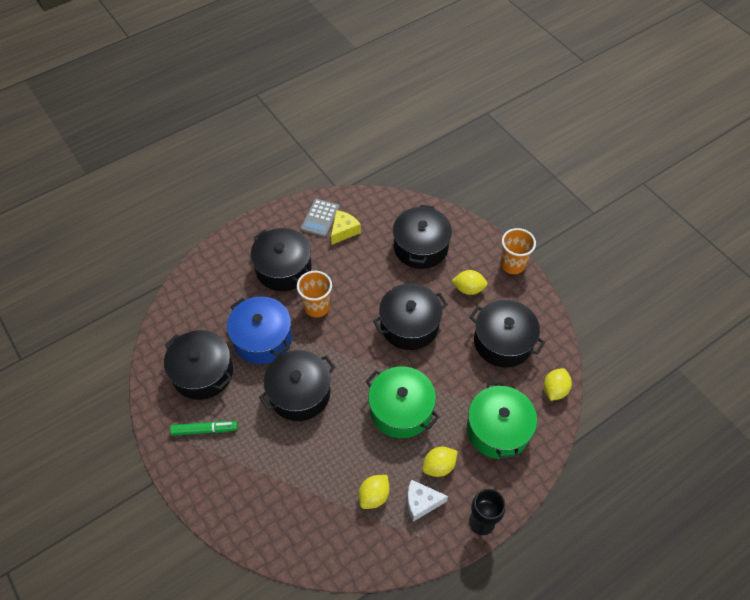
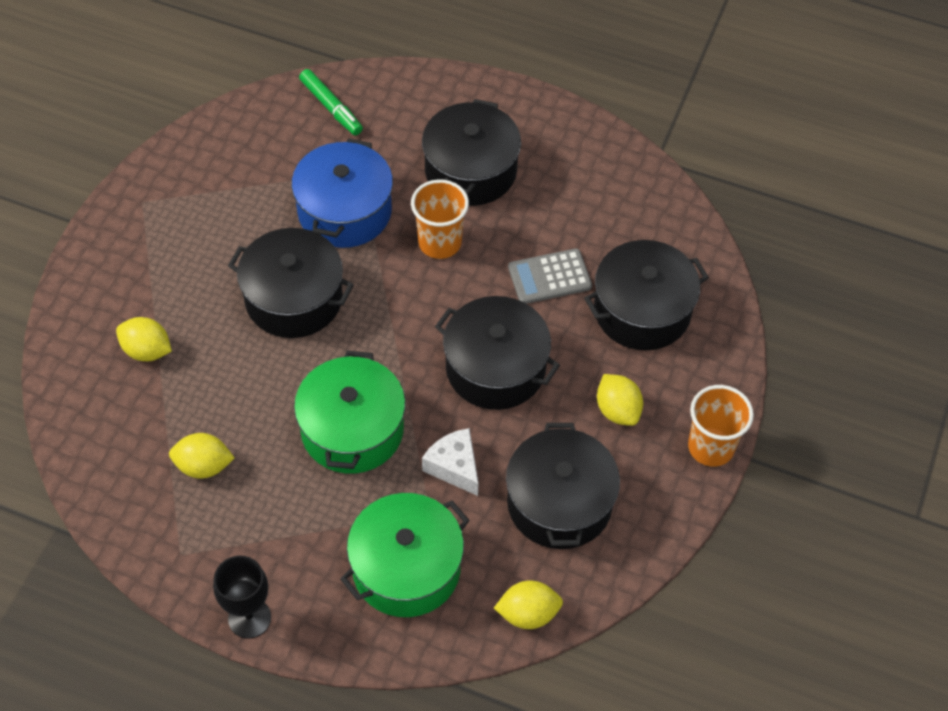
camera: 55 degrees right, 0 degrees up
(203, 373) = (248, 178): black pot -> none
(205, 430) = (172, 228): green marker -> green marker (331, 107)
(320, 218) = (588, 163): grey calculator -> grey calculator (549, 277)
(344, 231) = (590, 203): yellow cheese -> none
(421, 502) = (230, 528): white cheese -> white cheese (454, 467)
(439, 466) = (298, 521): yellow lemon -> yellow lemon (147, 350)

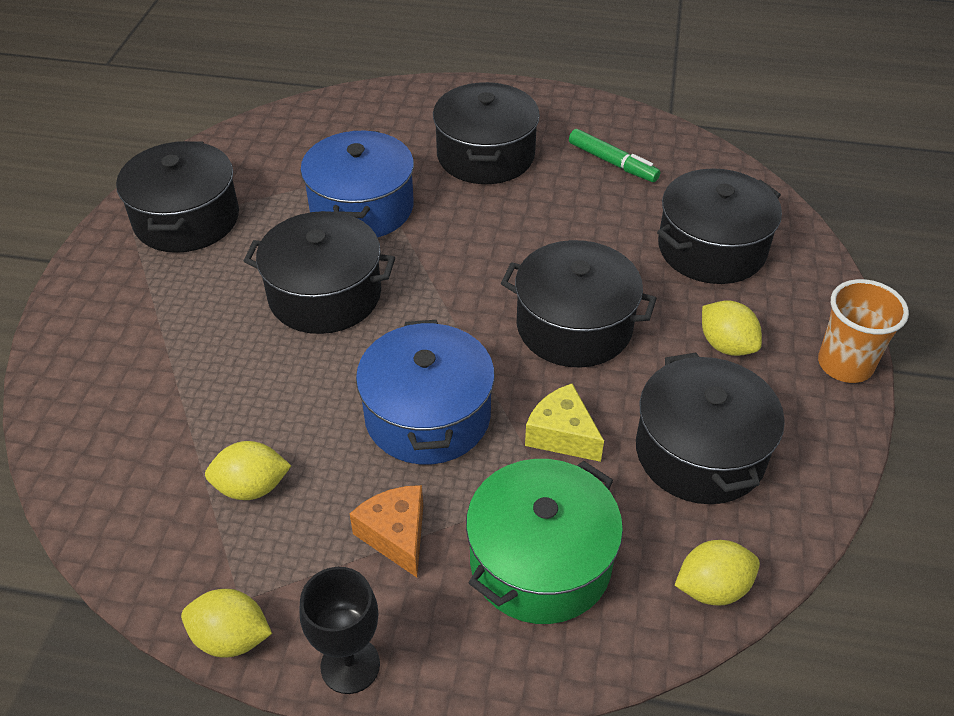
camera: 10 degrees left, 10 degrees down
(147, 350) = (159, 373): yellow lemon -> yellow lemon (231, 638)
(190, 197) = (186, 219): none -> black pot
(304, 526) = (396, 535): none -> orange cheese
(331, 107) = (324, 124): green marker -> green marker (612, 162)
(352, 430) = (428, 415): green pot -> blue pot
(440, 243) = (473, 220): orange cup -> none
(454, 467) = (562, 435): white cheese -> yellow cheese
(549, 277) = (601, 233): grey calculator -> none

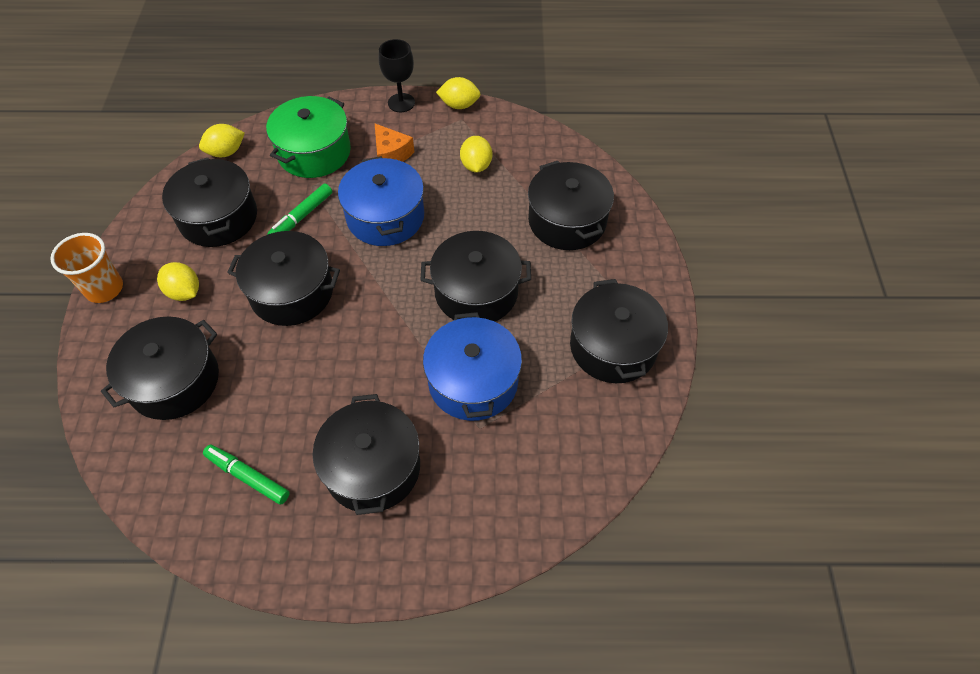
camera: 170 degrees right, 10 degrees up
(153, 371) = (567, 221): none -> black pot
(252, 487) = (476, 165): yellow lemon -> yellow lemon turned 75 degrees counterclockwise
(562, 435) = (301, 216): yellow cheese -> green marker

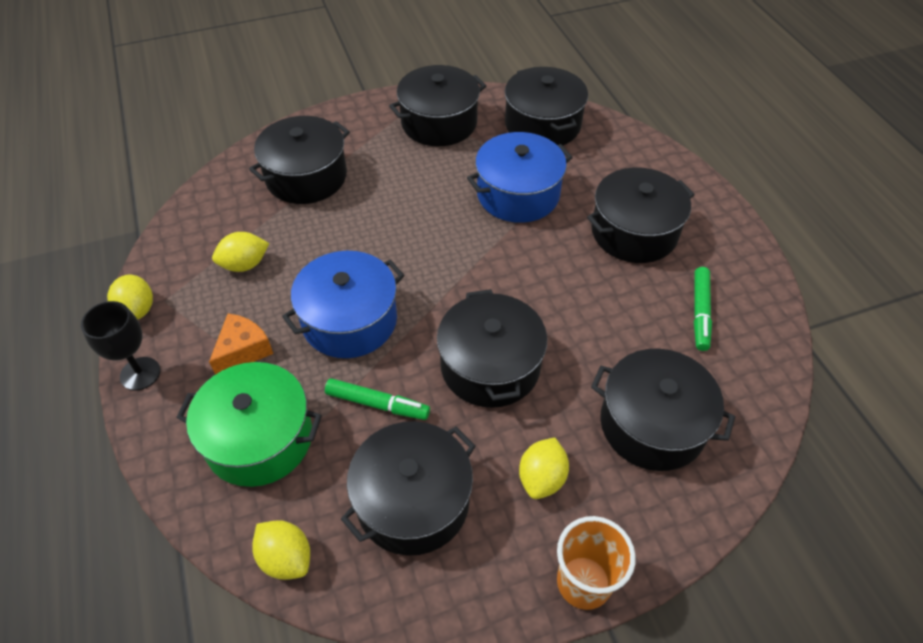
camera: 110 degrees left, 5 degrees down
(476, 292) = (421, 217): black pot -> black pot (542, 124)

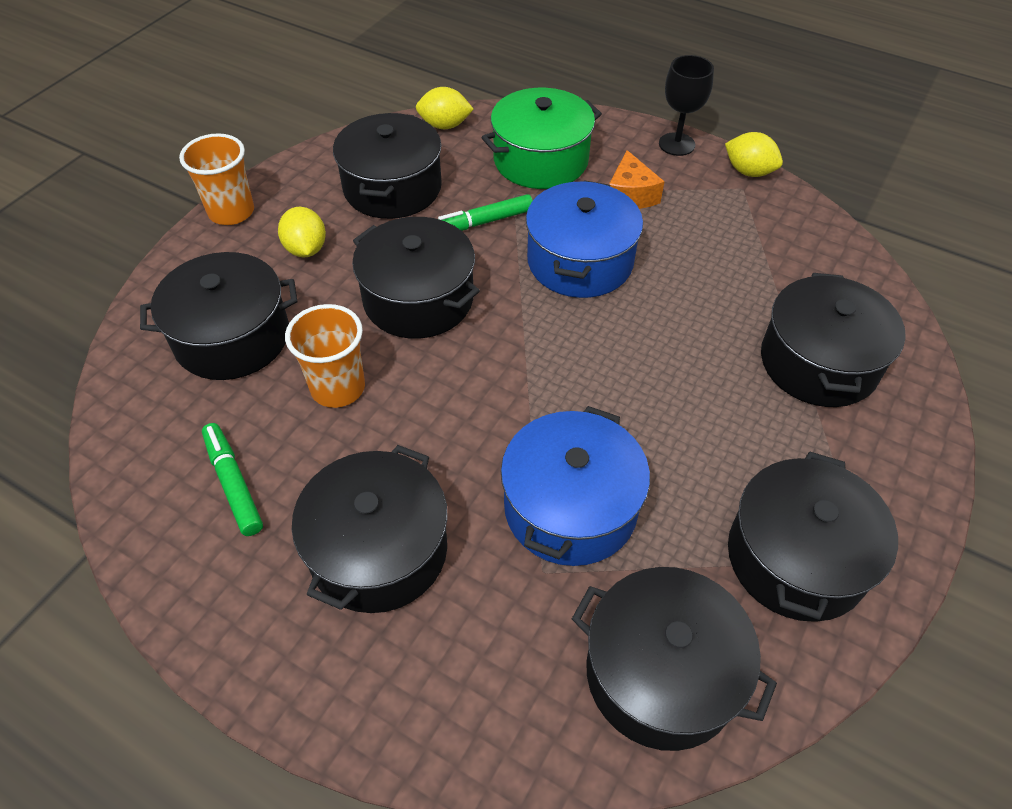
camera: 140 degrees right, 0 degrees up
(244, 264) = (730, 248): yellow lemon -> none
(597, 334) = (338, 388): none -> orange cup

